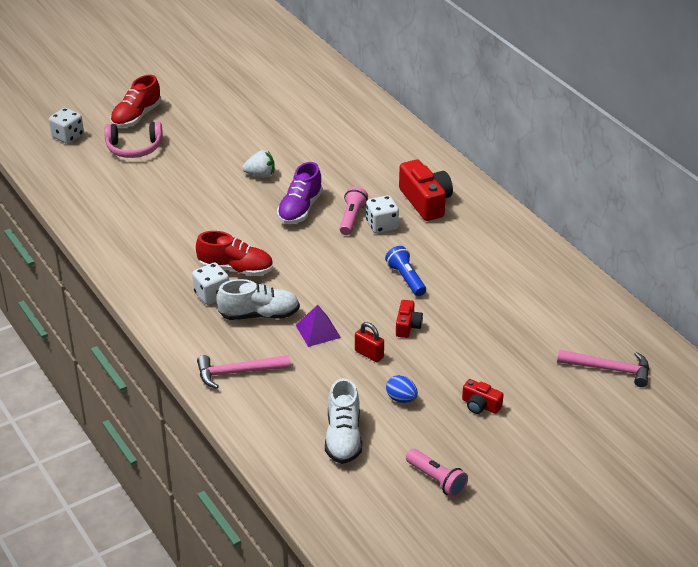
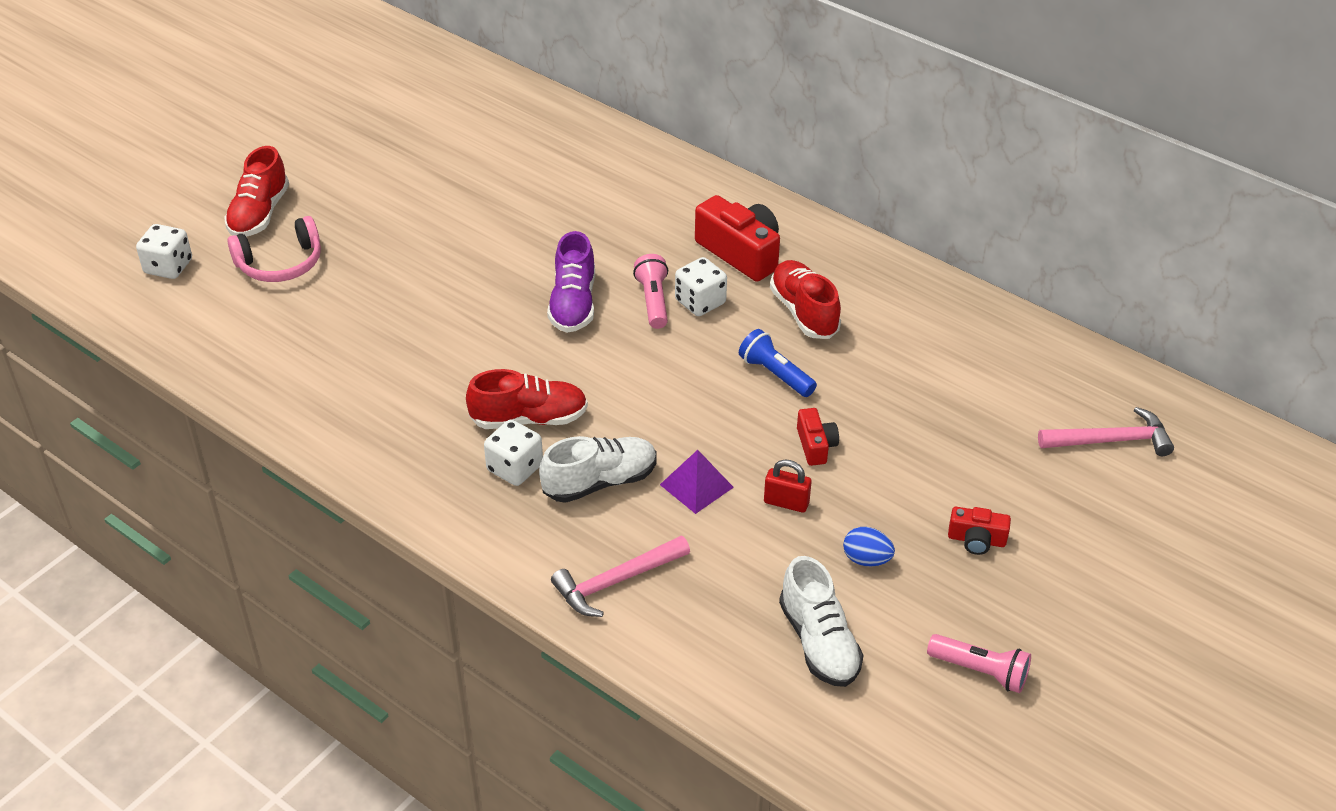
camera: 20 degrees left, 5 degrees up
(260, 175) = (489, 264): white strawberry -> none
(446, 246) = (804, 312): none -> red shoe

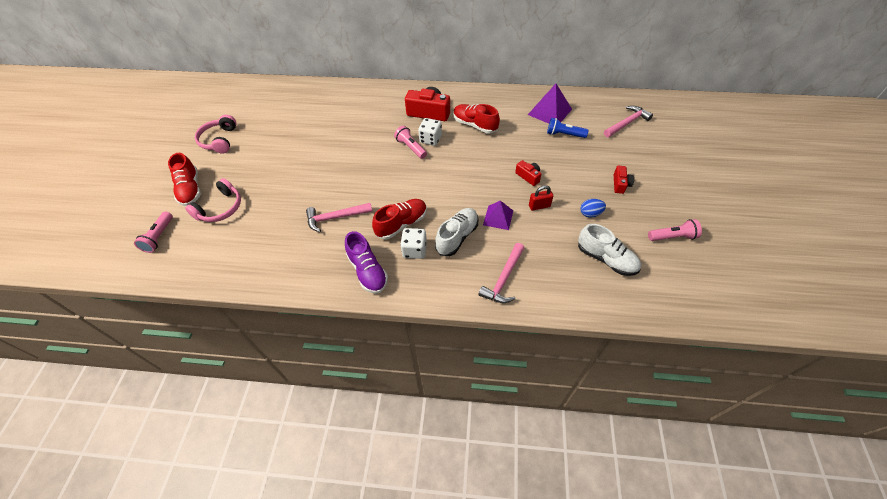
camera: 30 degrees left, 10 degrees up
(168, 267) = (159, 237): white dice -> pink flashlight
(357, 151) = (219, 140): none -> pink headphones
(436, 358) = (335, 217): none -> pink hammer
(573, 304) = (377, 164): purple shoe -> purple shoe (367, 271)
(775, 374) = (486, 155): blue flashlight -> blue flashlight (564, 134)
(973, 350) = (549, 111): none -> purple pyramid
(976, 540) = (620, 184): red camera -> red camera turned 60 degrees counterclockwise

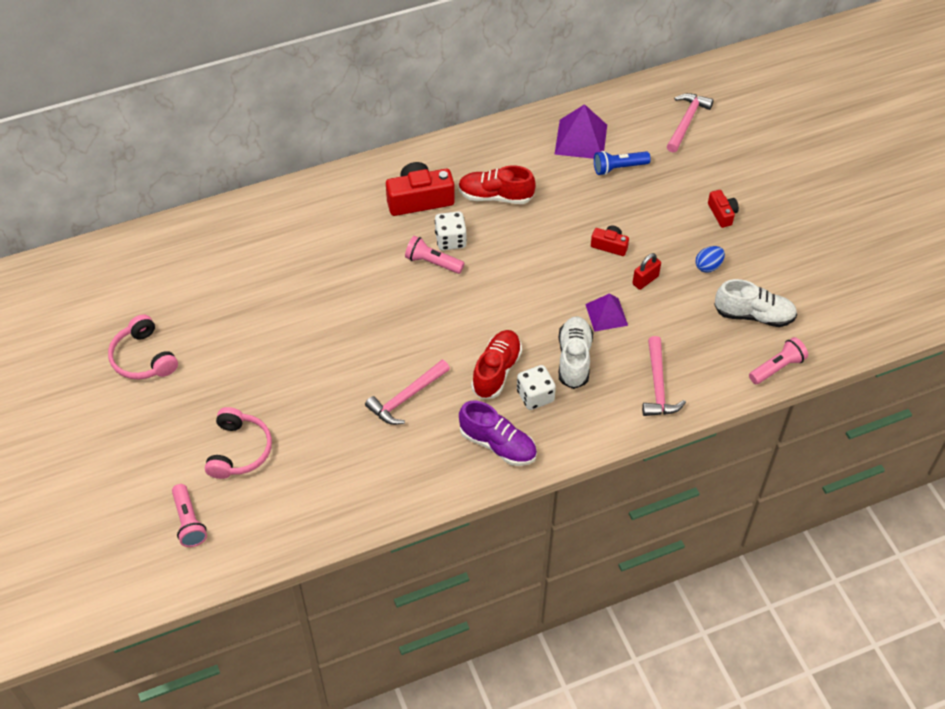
camera: 30 degrees left, 0 degrees up
(190, 189) = (170, 444): red shoe -> none
(672, 237) = (809, 259): pink flashlight -> pink flashlight (777, 367)

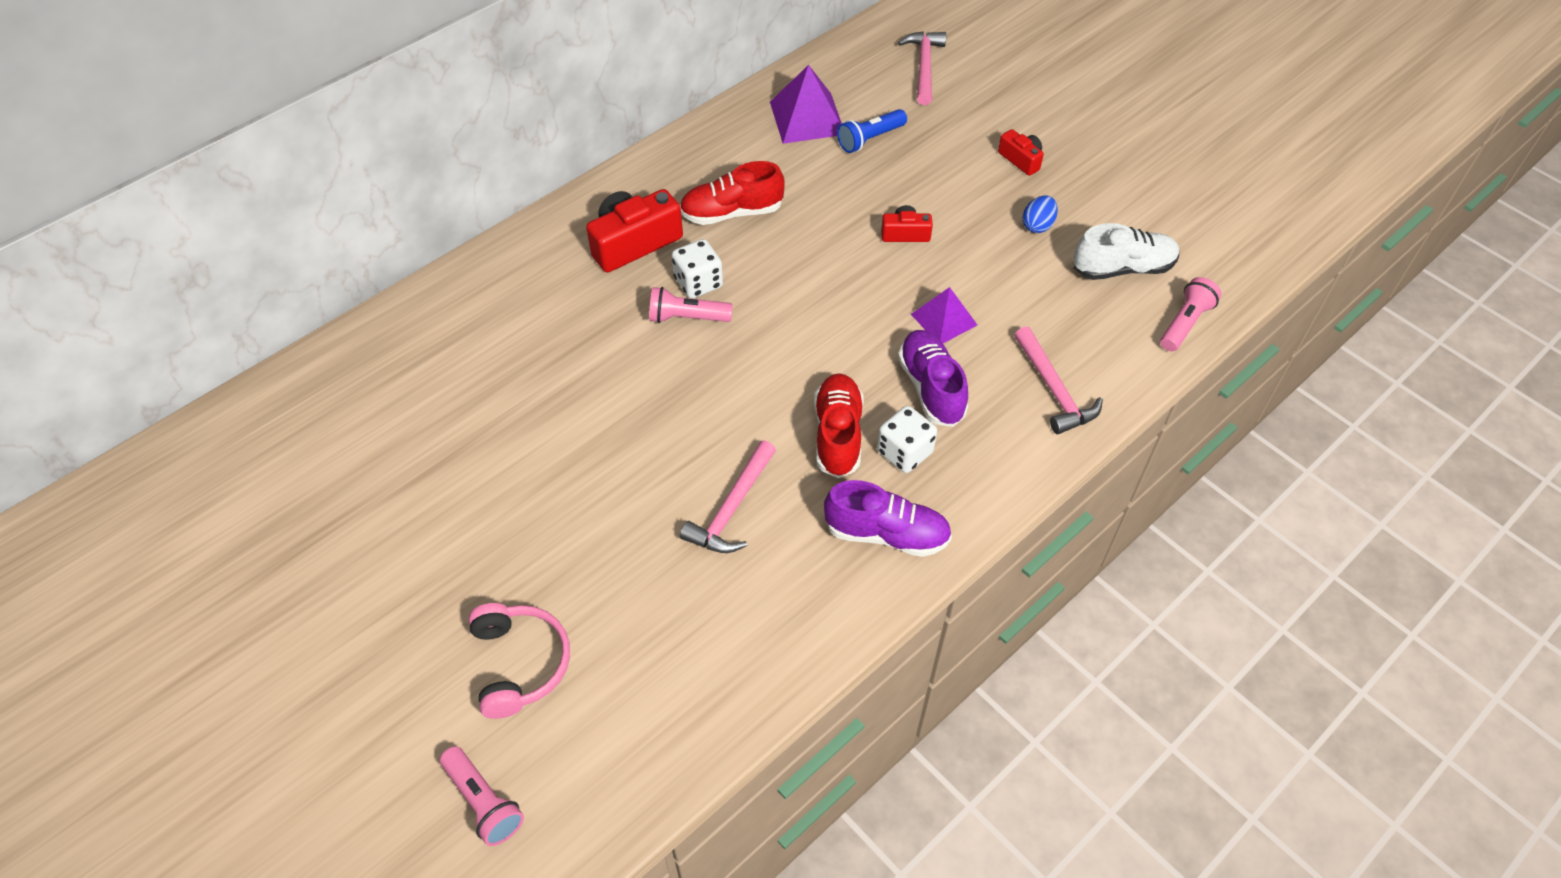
camera: 20 degrees left, 0 degrees up
(143, 358) = (320, 571): pink headphones -> none
(574, 359) = (931, 388): white shoe -> purple shoe
(645, 280) = (970, 263): red padlock -> none

